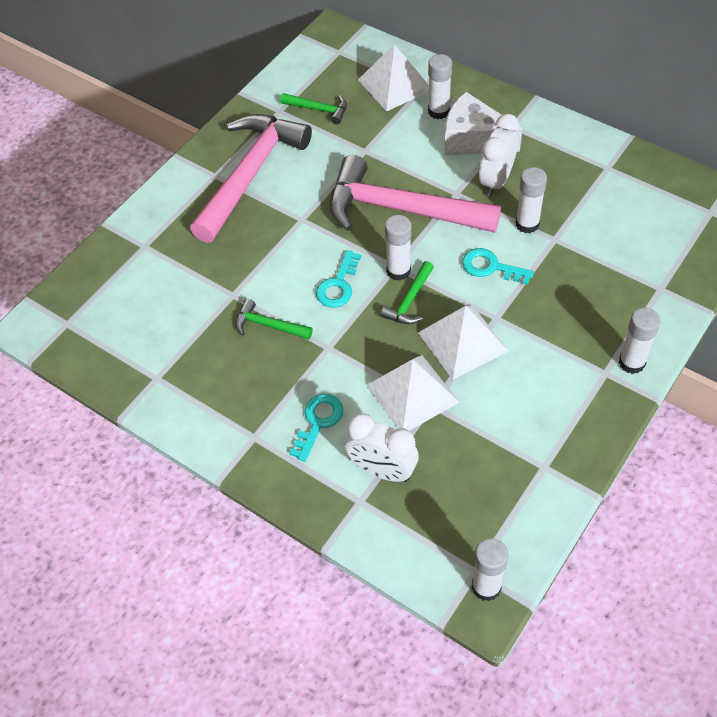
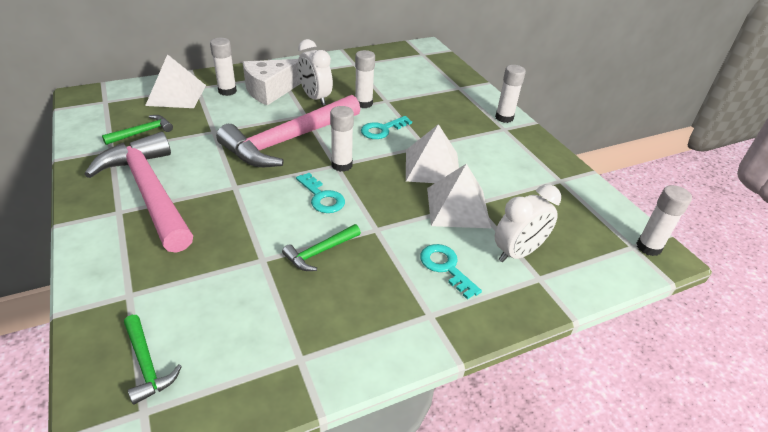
camera: 65 degrees left, 15 degrees down
(409, 300) = (374, 172): green hammer -> green hammer (147, 364)

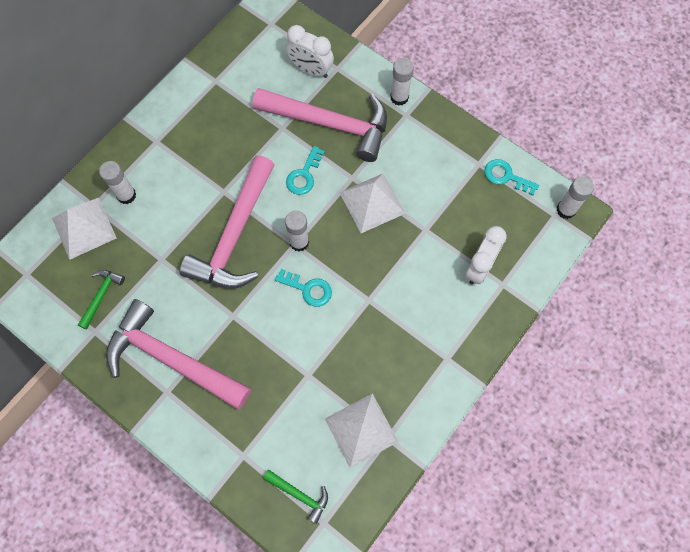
camera: 25 degrees left, 30 degrees up
(270, 90) = (166, 172): white cheese -> none
(315, 98) = (216, 160): white clock -> white clock (311, 70)
(320, 252) = (343, 345): green hammer -> none
(363, 103) = (264, 144): white glue stick -> none
(429, 111) = (330, 124): none -> pink hammer
(445, 267) = (436, 310): turquoise key -> turquoise key (506, 176)
(457, 207) = (415, 242): white pyramid -> white pyramid (361, 430)

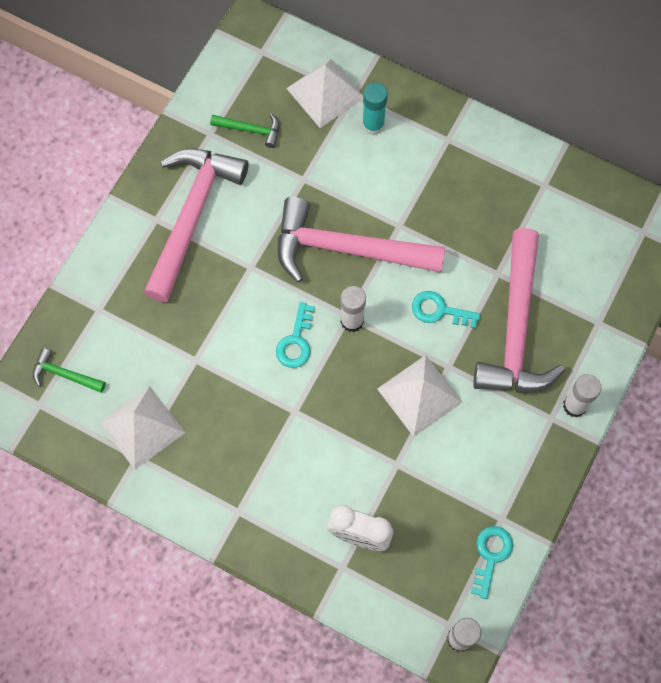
camera: 80 degrees right, 0 degrees up
(126, 195) = (373, 125): white glue stick -> turquoise glue stick
(299, 495) = (65, 374): green hammer -> green hammer turned 90 degrees clockwise
(311, 70) = (587, 291): white clock -> none

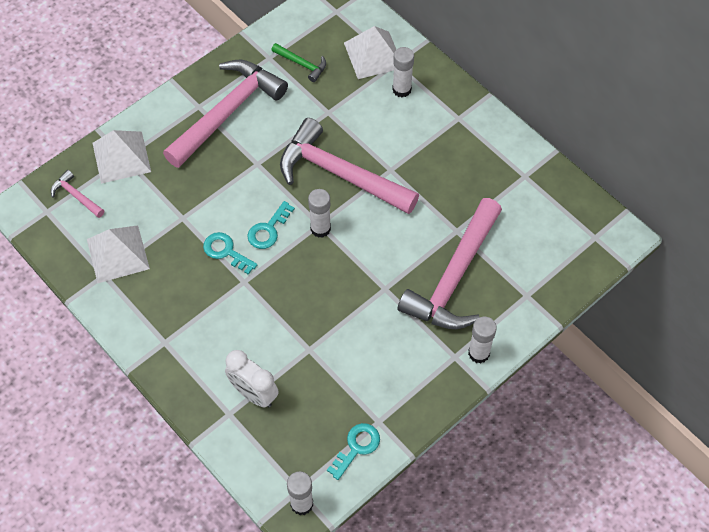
camera: 20 degrees right, 10 degrees down
(65, 374) = (76, 196): green hammer -> pink hammer
(373, 125) = (401, 89): turquoise glue stick -> white glue stick
(419, 395) = (351, 302): white pyramid -> white pyramid (121, 157)
(439, 310) = (395, 243): turquoise key -> turquoise key (226, 251)

